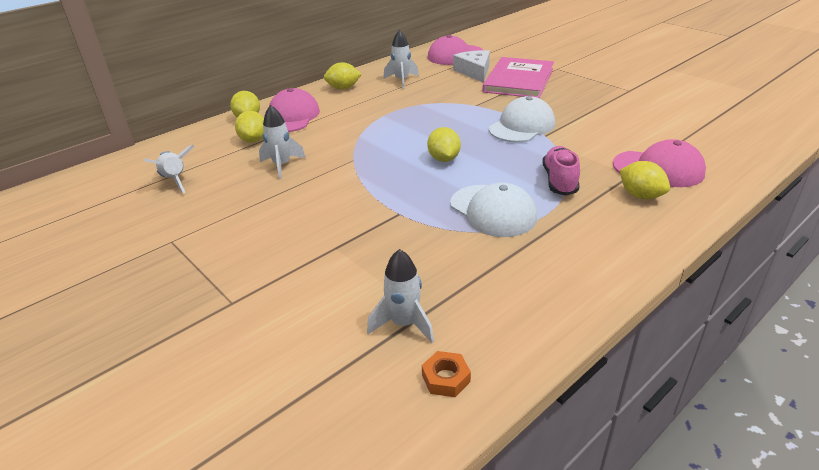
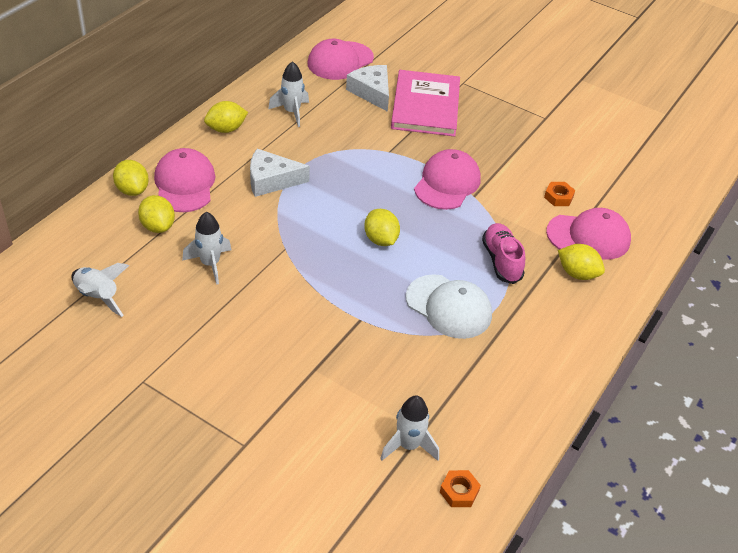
camera: 20 degrees left, 10 degrees up
(364, 118) = (271, 180): none -> white cheese
(522, 126) = (447, 183): white cap -> pink cap
(631, 140) = (558, 197): none -> orange nut

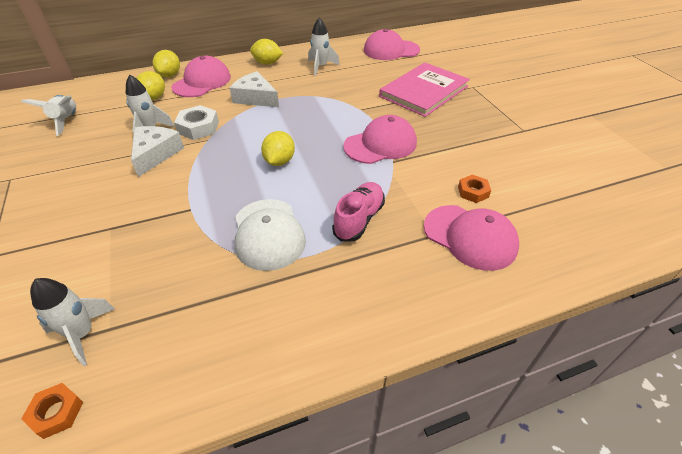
camera: 40 degrees right, 0 degrees up
(258, 239) = (198, 127): none -> white nut
(372, 92) = (392, 72): white cheese -> white cheese (155, 154)
(577, 274) = (422, 264): yellow lemon -> none

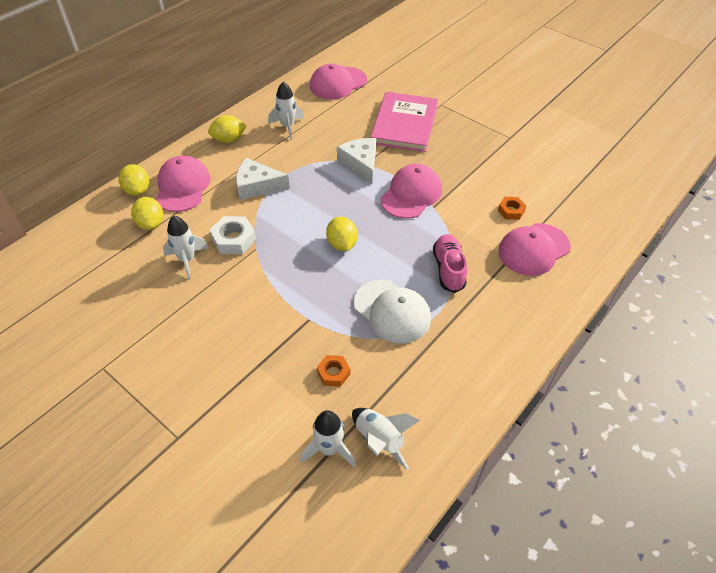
camera: 30 degrees left, 5 degrees up
(57, 412) = (369, 502): orange nut -> orange nut (333, 373)
(66, 121) = (84, 286): white rocket -> white rocket (379, 440)
(155, 154) = (221, 283): white cheese -> white cheese (360, 164)
(470, 237) = (533, 249): pink cap -> pink cap turned 135 degrees clockwise

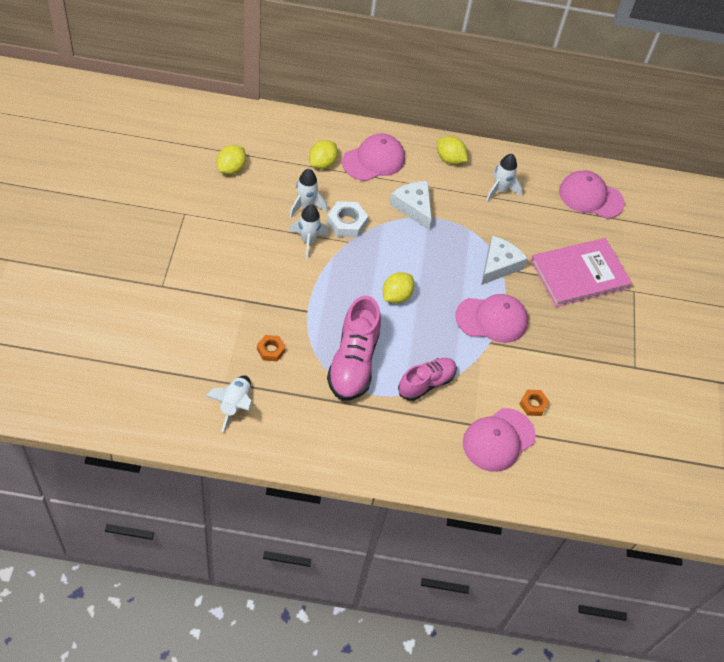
camera: 50 degrees right, 5 degrees up
(137, 190) = (348, 135): yellow lemon -> yellow lemon (231, 169)
(329, 449) = (208, 377): white rocket -> white rocket (308, 241)
(392, 311) = (353, 362): white cap -> pink shoe
(533, 249) = (498, 440): pink cap -> pink cap turned 60 degrees counterclockwise

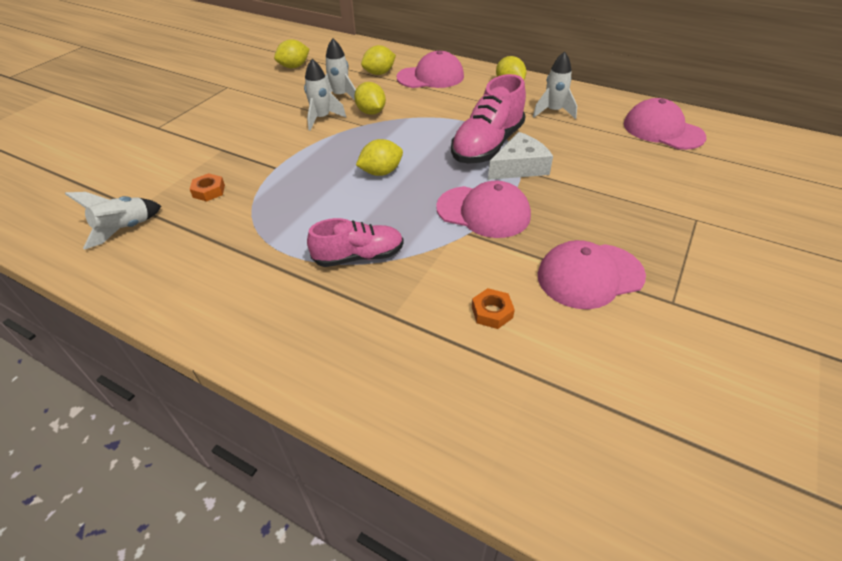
camera: 30 degrees right, 10 degrees down
(347, 223) = (371, 112): white nut -> yellow lemon
(353, 362) = (288, 218): pink shoe -> pink shoe (487, 145)
(413, 207) = (448, 111): white cheese -> none
(498, 440) = (416, 343): pink cap -> pink cap (590, 276)
(579, 274) = (622, 190): pink book -> none

